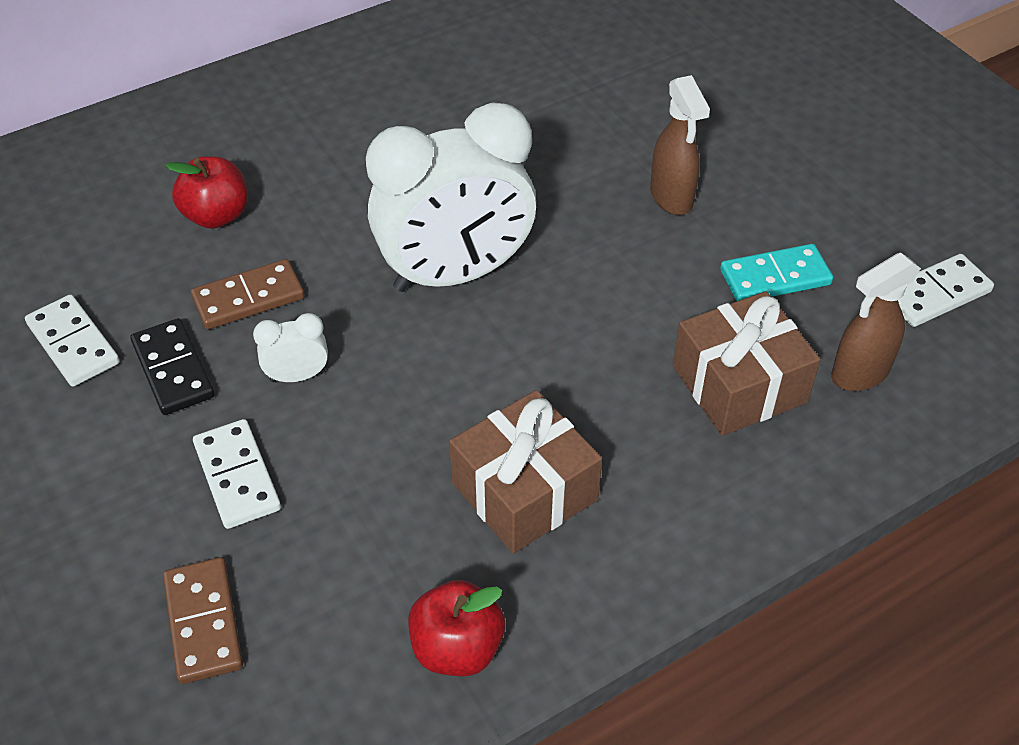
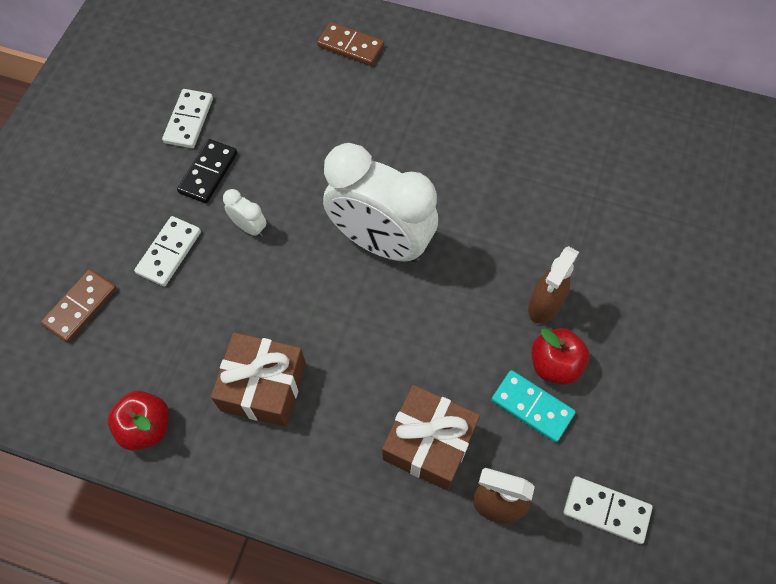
camera: 50 degrees right, 15 degrees up
(216, 215) = (320, 106): red apple -> red apple (554, 364)
(248, 298) = (279, 165): brown domino -> brown domino (350, 46)

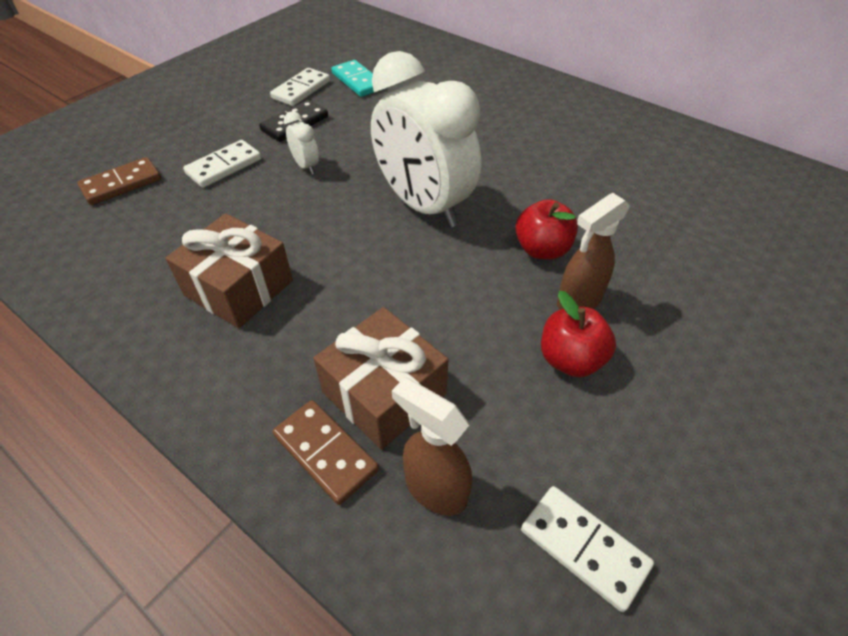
camera: 20 degrees right, 15 degrees down
(146, 427) = (105, 288): red apple -> red apple (542, 249)
(350, 46) = (467, 74): brown domino -> brown domino (325, 453)
(532, 407) = (525, 394): turquoise domino -> turquoise domino (357, 81)

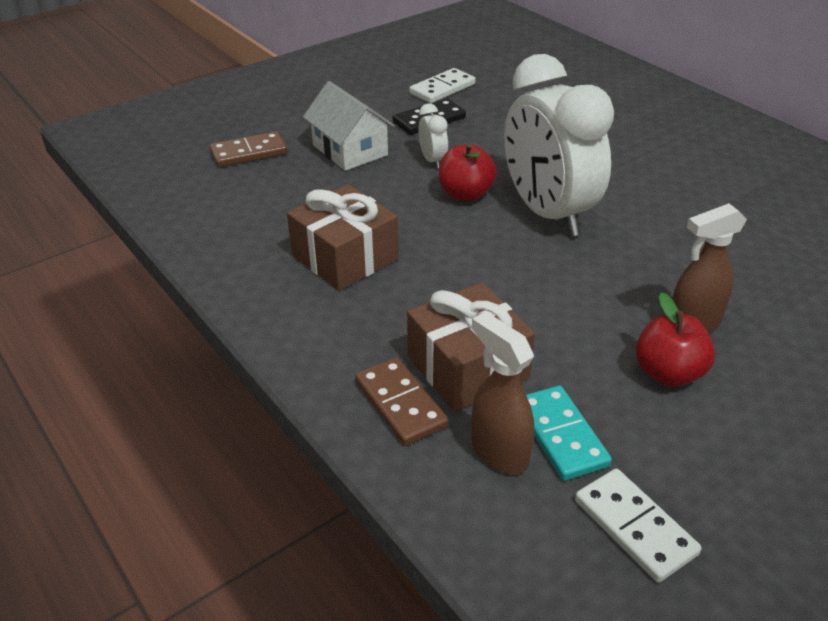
camera: 15 degrees right, 10 degrees down
(224, 166) = (350, 150): white domino -> white house
(357, 81) = (504, 87): turquoise domino -> turquoise domino (560, 435)
(542, 249) = (666, 271): red apple -> red apple (465, 194)

